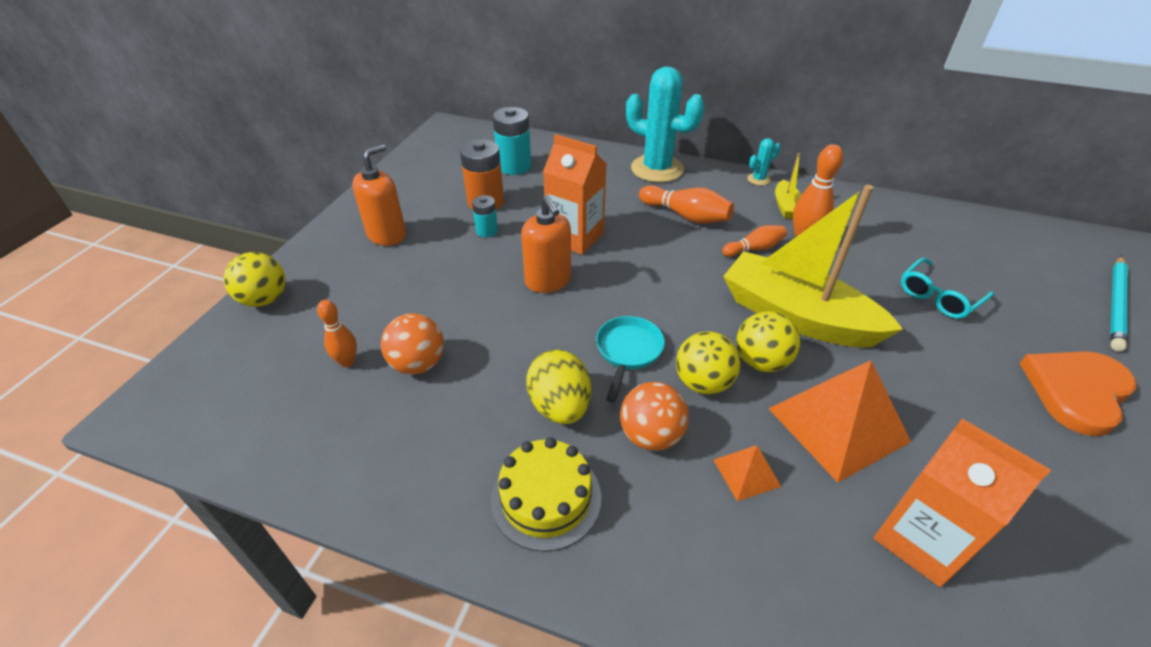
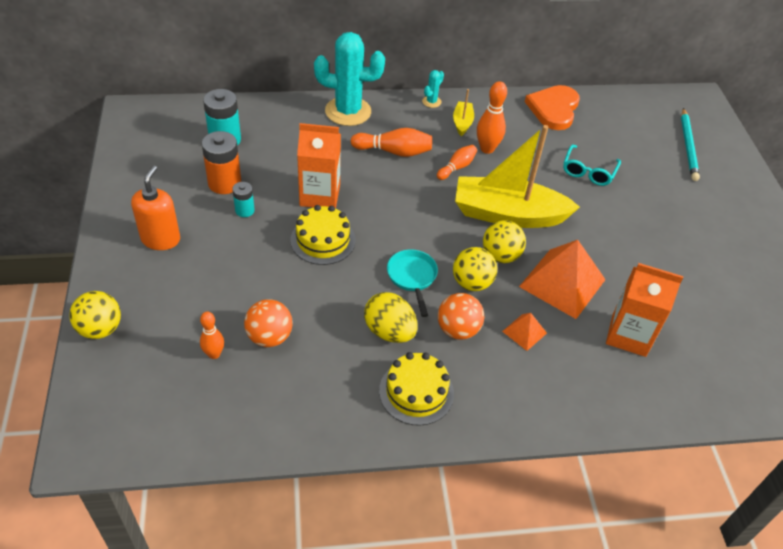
camera: 30 degrees left, 5 degrees up
(548, 281) = (323, 240): orange soap dispenser -> yellow cake
(786, 206) = (462, 122): yellow boat -> yellow boat turned 150 degrees counterclockwise
(1076, 391) = (681, 216): orange heart -> orange heart (553, 109)

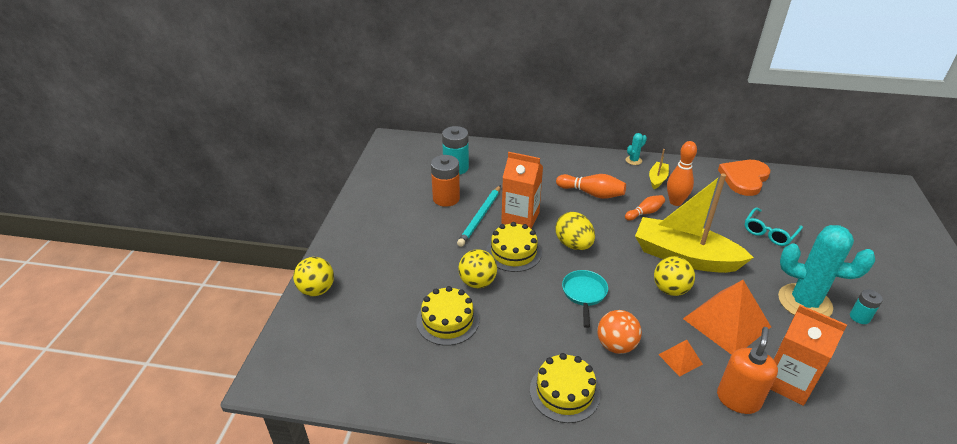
camera: 20 degrees right, 10 degrees down
(161, 239) = (384, 232): orange soap dispenser -> orange soap dispenser (738, 399)
(214, 354) = (398, 325): orange bowling pin -> none
(244, 210) = (456, 220): turquoise battery -> turquoise battery (859, 317)
(269, 337) = (447, 320): orange ball -> yellow cake
(348, 111) = (560, 159): turquoise cactus -> turquoise cactus (804, 302)
(389, 331) = (552, 335): yellow egg -> yellow egg (573, 244)
(472, 283) = (638, 308): yellow ball -> yellow ball (477, 282)
(688, 146) = (875, 225): turquoise pencil -> turquoise pencil (480, 217)

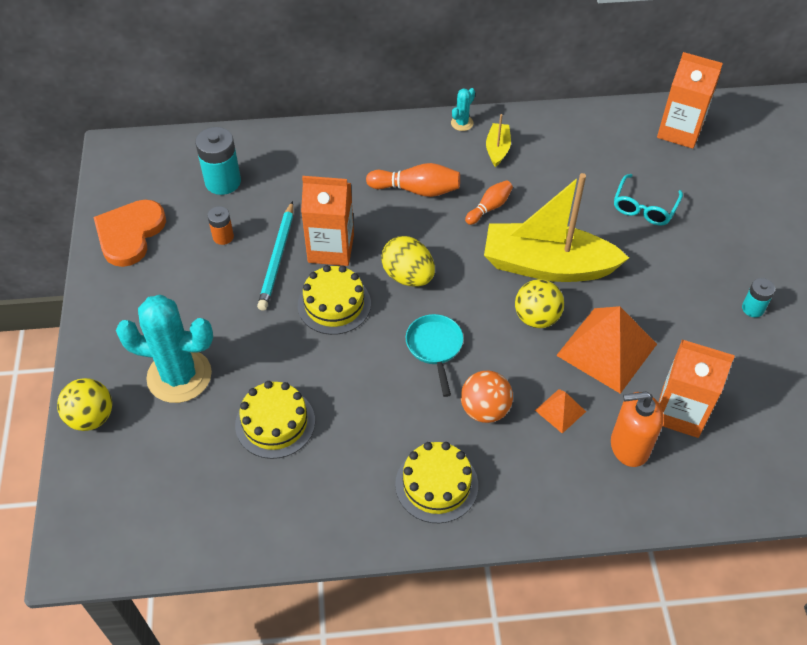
camera: 15 degrees left, 15 degrees up
(446, 198) = (223, 237): orange battery -> orange battery, size x0.56
(477, 282) = (299, 359): yellow ball -> none
(675, 202) = (525, 182): orange bowling pin -> none
(738, 399) = (629, 446): orange soap dispenser -> orange soap dispenser turned 105 degrees counterclockwise
(744, 178) = (607, 127): orange heart -> orange heart (130, 234)
(803, 189) = (679, 131): none -> orange carton
(804, 302) = (691, 301): turquoise cactus -> turquoise cactus (179, 376)

